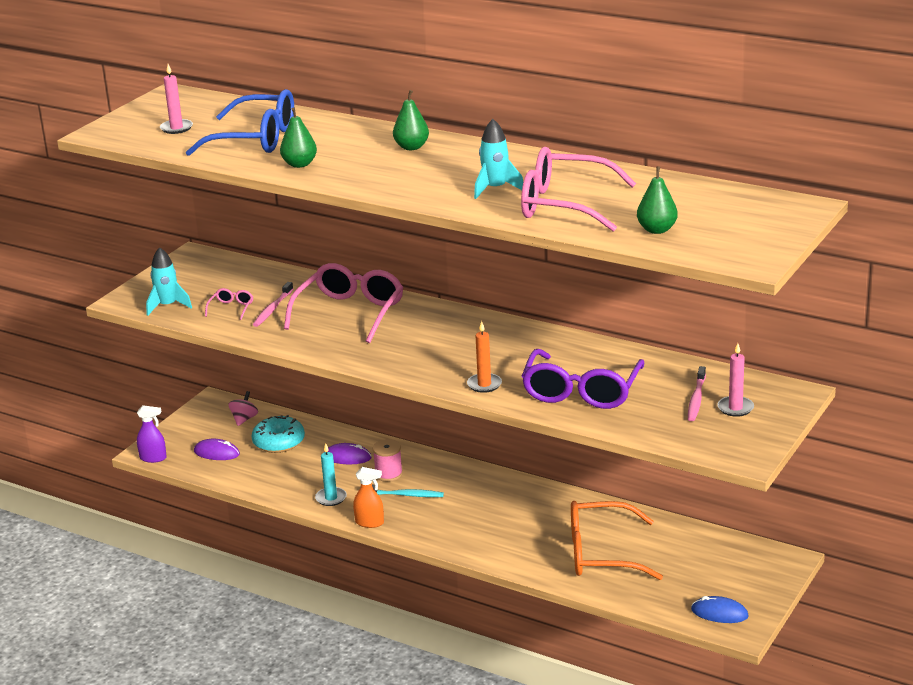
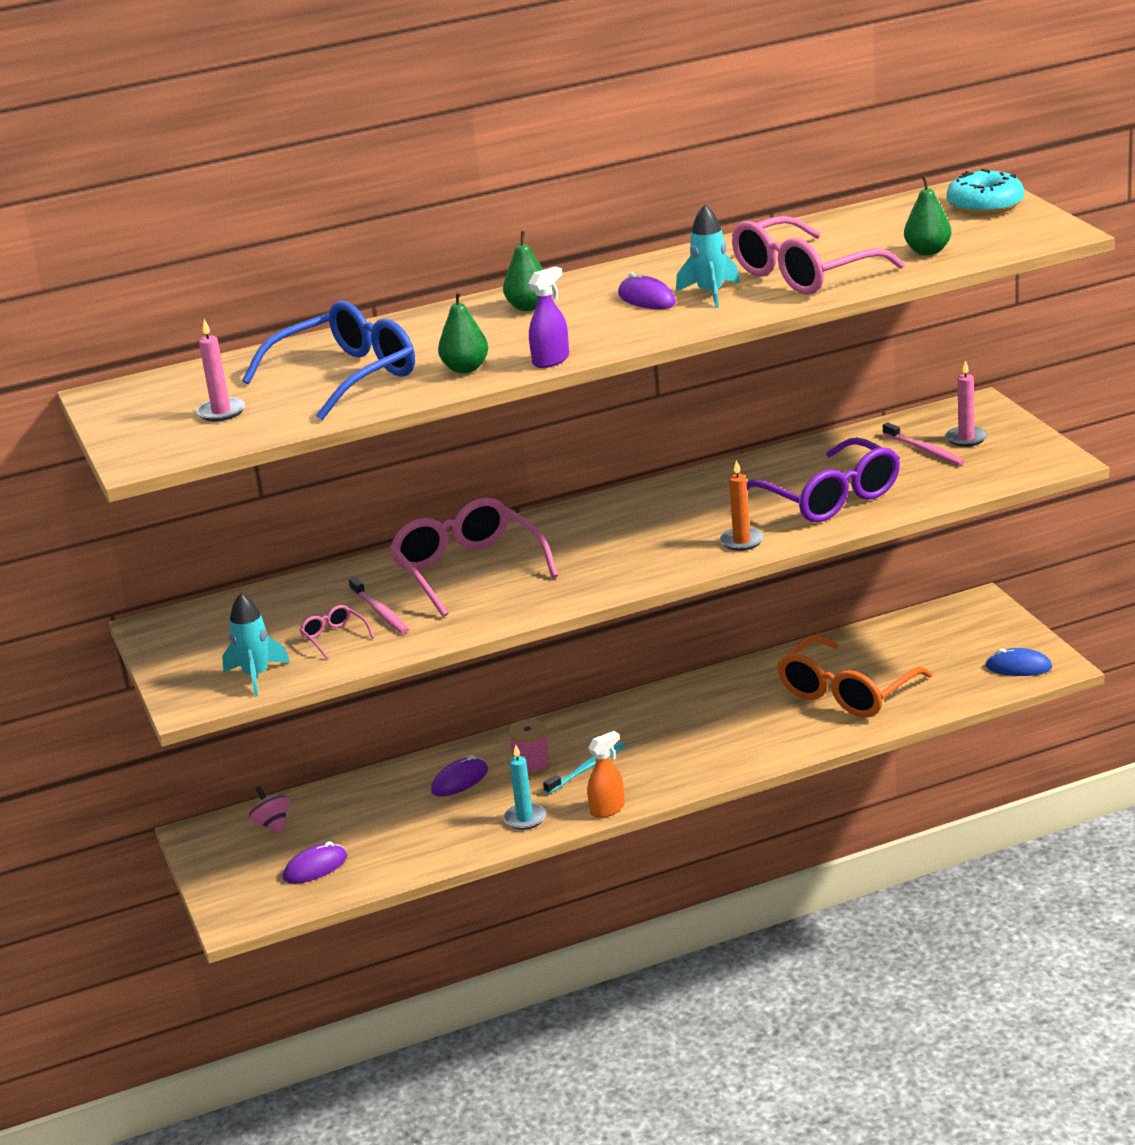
camera: 50 degrees left, 0 degrees up
(153, 458) = (255, 918): purple spray bottle -> purple spray bottle (551, 360)
(279, 442) = (359, 816): turquoise donut -> turquoise donut (985, 205)
(464, 174) = (646, 299): none -> purple mouse
(719, 613) = (1018, 667): blue mouse -> blue mouse turned 45 degrees clockwise

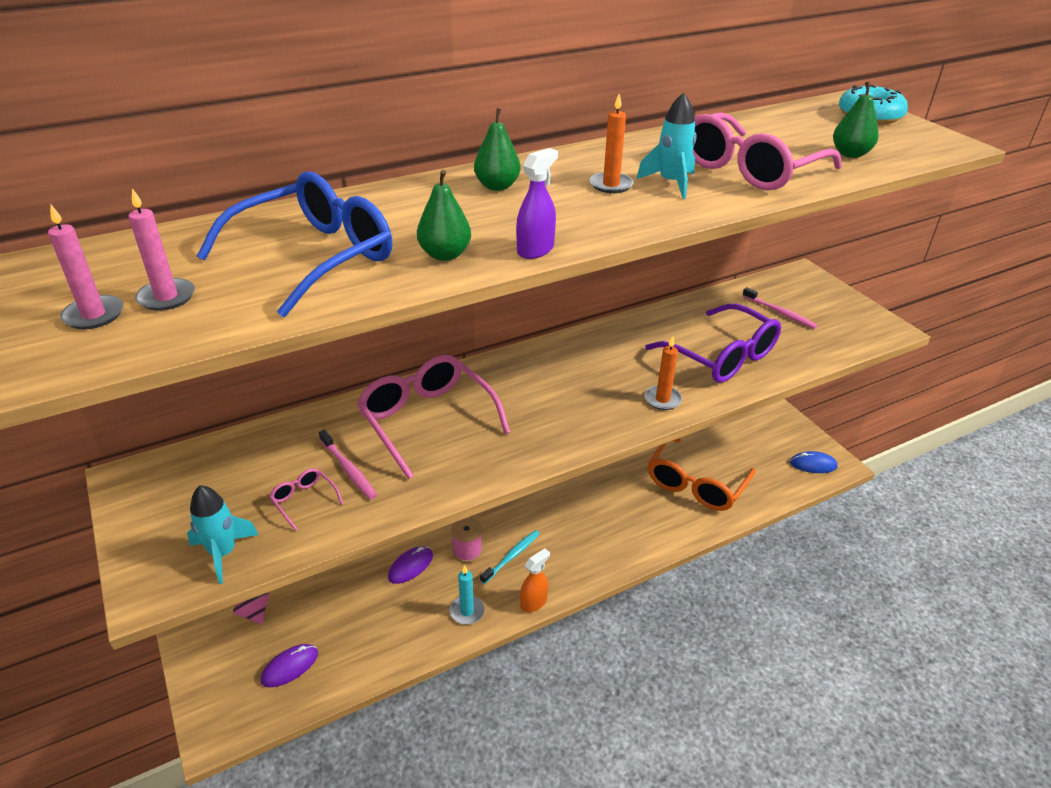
camera: 10 degrees left, 10 degrees up
(646, 299) = (611, 185): purple mouse -> orange candle
(966, 438) = (807, 303): pink candle -> pink candle (94, 315)

